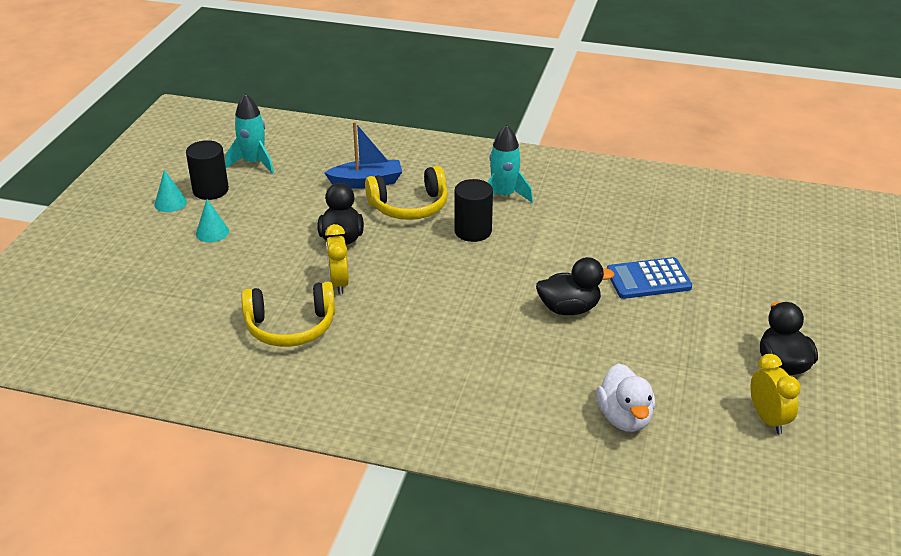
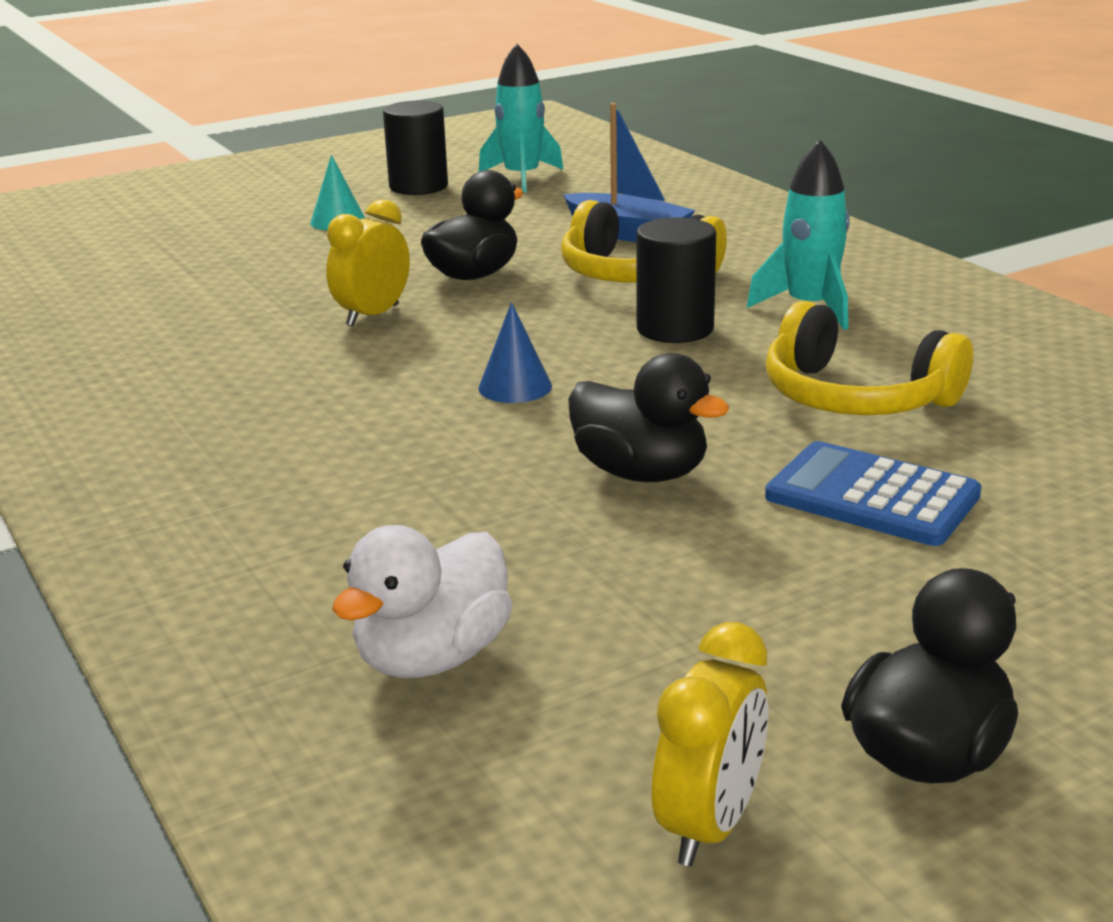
camera: 45 degrees right, 10 degrees down
(170, 203) = (352, 184): turquoise cone -> none
(290, 327) = (224, 333): yellow headphones -> yellow headphones (855, 397)
(463, 292) = (515, 387): none -> blue cone

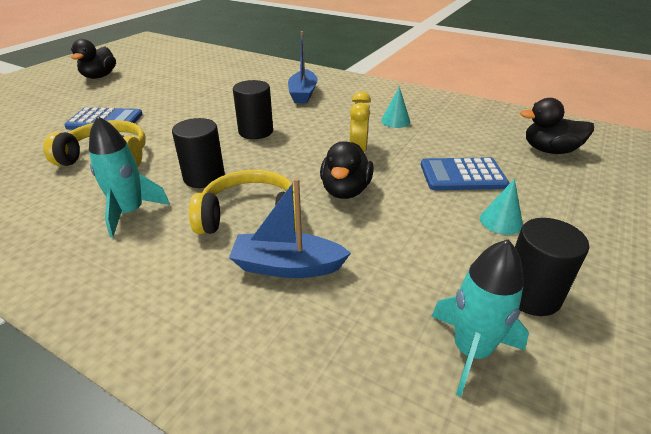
camera: 150 degrees right, 10 degrees up
(211, 348) = (395, 121): none -> turquoise cone
(284, 260) = (462, 175): none -> blue calculator
(285, 463) = (303, 94): none -> blue boat
(432, 657) = (215, 70): white duck -> none
(515, 387) = (256, 131): blue cone -> black cylinder
(641, 473) = (187, 112): black duck -> black duck (549, 150)
(710, 826) = (144, 63): yellow clock -> none

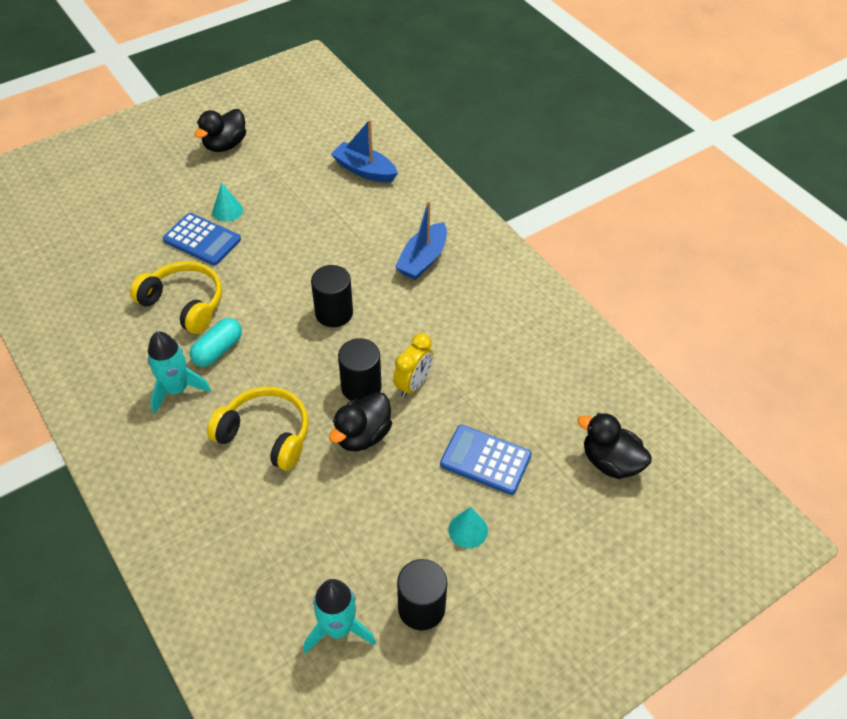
camera: 25 degrees right, 15 degrees up
(160, 176) = (218, 350): none -> turquoise capsule
(204, 177) = (253, 367): black cylinder -> black cylinder (361, 387)
(287, 266) = (263, 500): blue boat -> blue boat (364, 170)
(395, 121) = (487, 349): turquoise cone -> turquoise cone (227, 211)

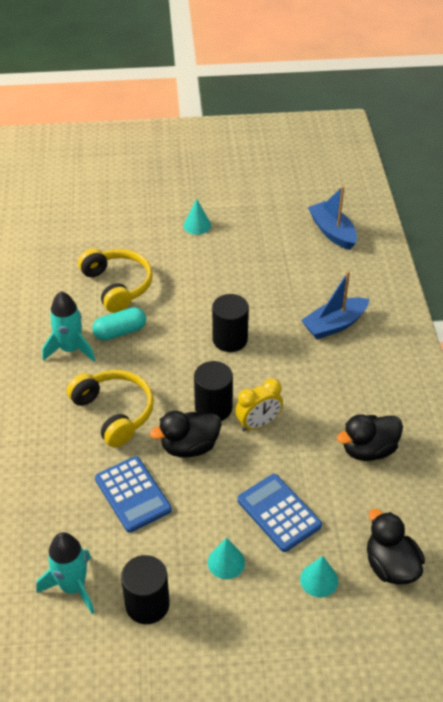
camera: 30 degrees right, 5 degrees down
(202, 240) = (162, 241): blue calculator -> blue calculator (133, 494)
(225, 145) = (229, 172): black duck -> black duck (368, 450)
(559, 505) = (319, 580): none -> turquoise cone

